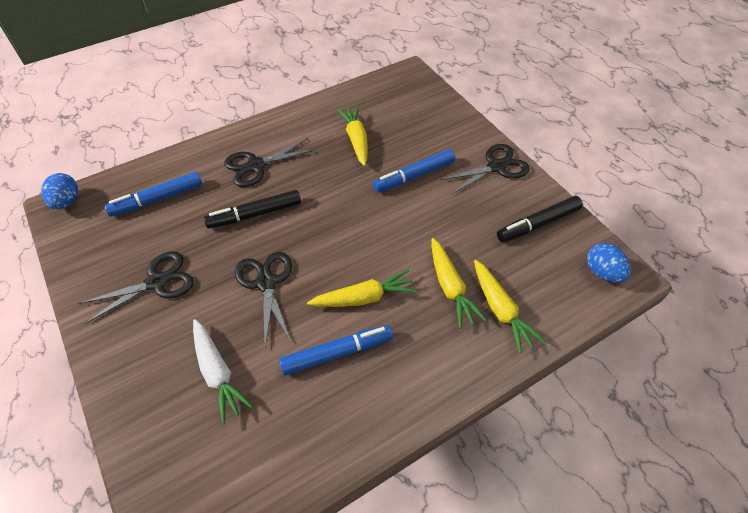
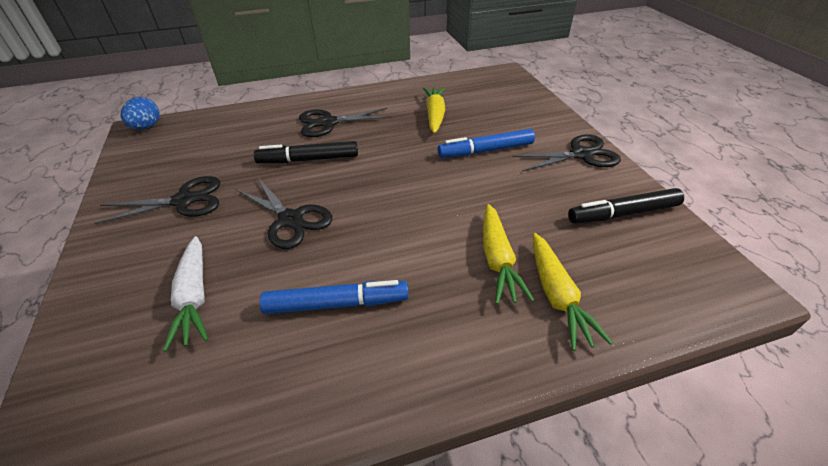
camera: 15 degrees right, 10 degrees down
(157, 199) = (225, 136): blue marker -> none
(266, 283) = (290, 219): black scissors -> black scissors turned 135 degrees clockwise
(364, 298) = (390, 252): yellow carrot -> none
(602, 272) = (705, 278): blue egg -> none

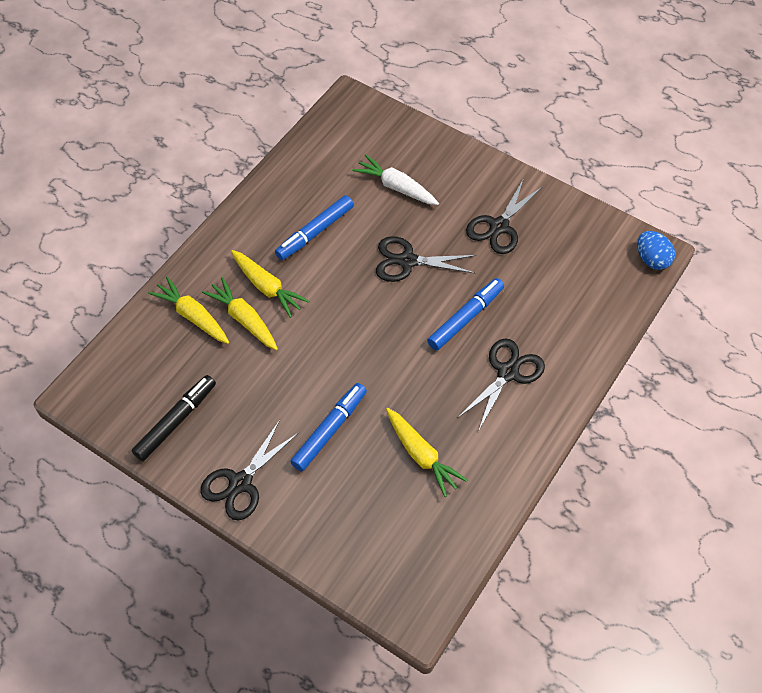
camera: 140 degrees right, 15 degrees up
(308, 160) = (465, 318): black marker -> blue marker
(447, 276) = (267, 287): none -> yellow carrot

